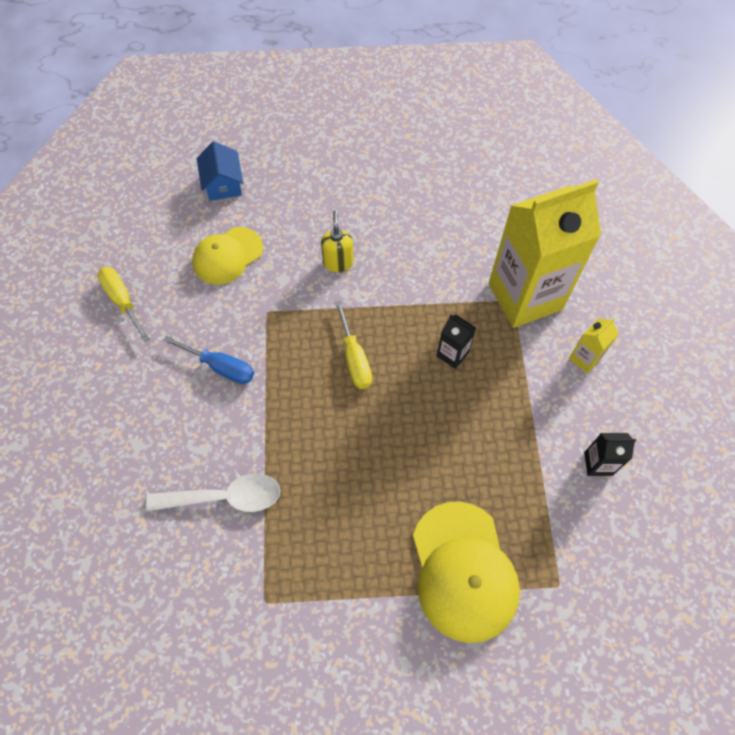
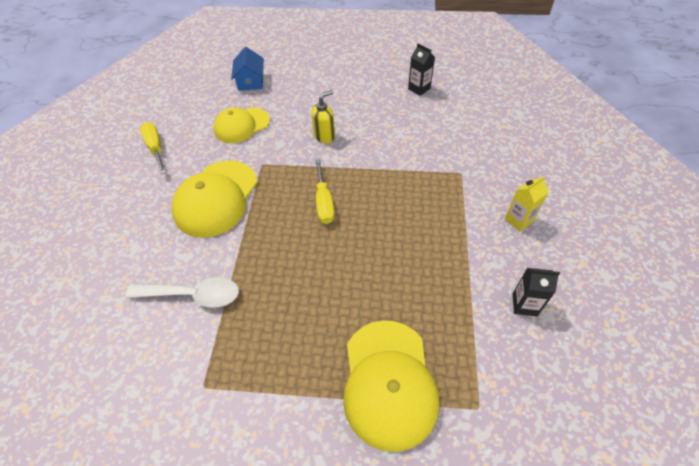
camera: 10 degrees right, 10 degrees down
(220, 367) = (216, 198): blue screwdriver -> yellow cap
(338, 262) = (324, 136): yellow soap dispenser -> yellow soap dispenser turned 45 degrees clockwise
(452, 354) = (405, 207): black carton -> black carton (419, 89)
(525, 296) = (471, 171): yellow carton -> none

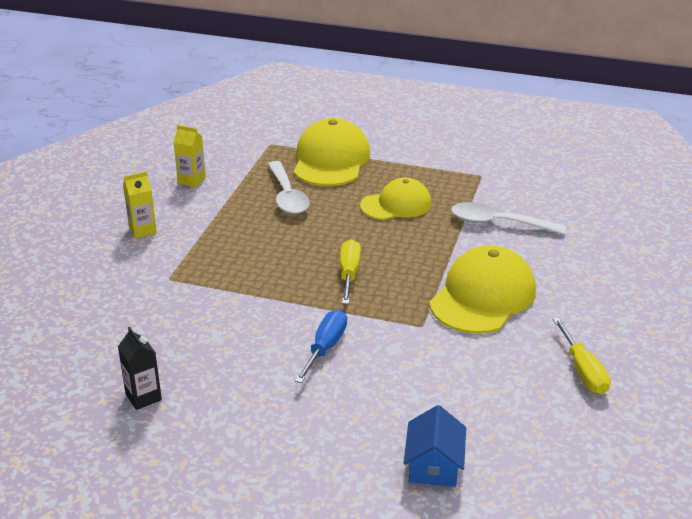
camera: 170 degrees left, 20 degrees down
(241, 125) = (450, 384): yellow cap -> yellow cap (396, 205)
(324, 136) = (325, 348): yellow soap dispenser -> blue screwdriver
(412, 297) = (287, 196): none -> white spoon
(524, 305) = (191, 180): black carton -> yellow carton

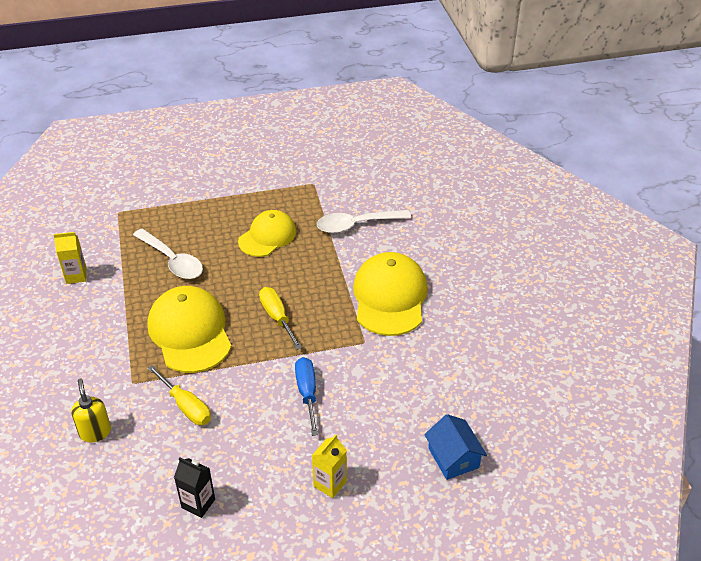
camera: 30 degrees left, 10 degrees up
(104, 304) = (95, 432): none -> yellow soap dispenser
(142, 230) = (71, 344): yellow carton -> yellow carton (330, 484)
(331, 160) = (183, 211): yellow cap -> yellow cap (190, 332)
(583, 371) = (498, 333): yellow screwdriver -> yellow screwdriver (186, 406)

